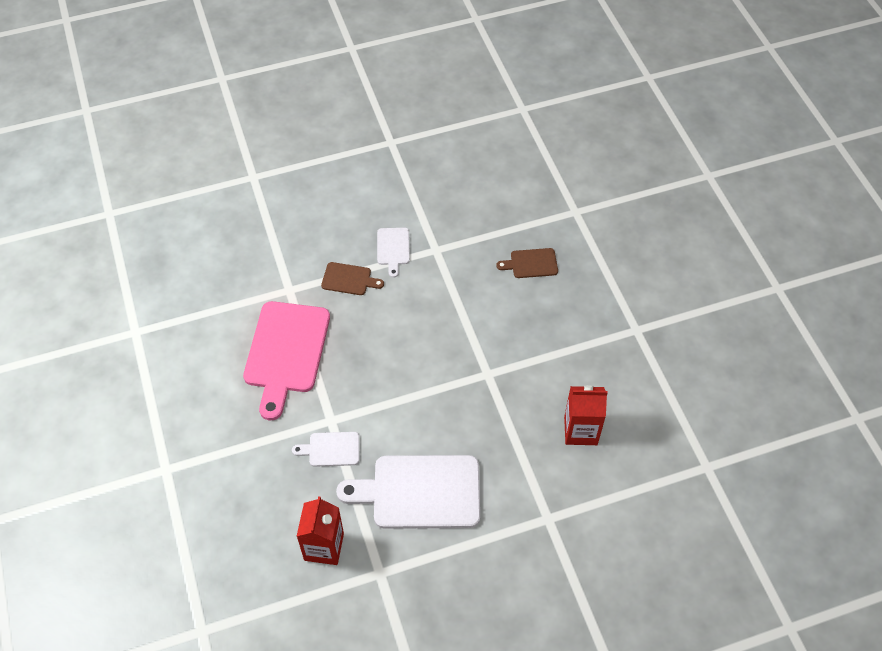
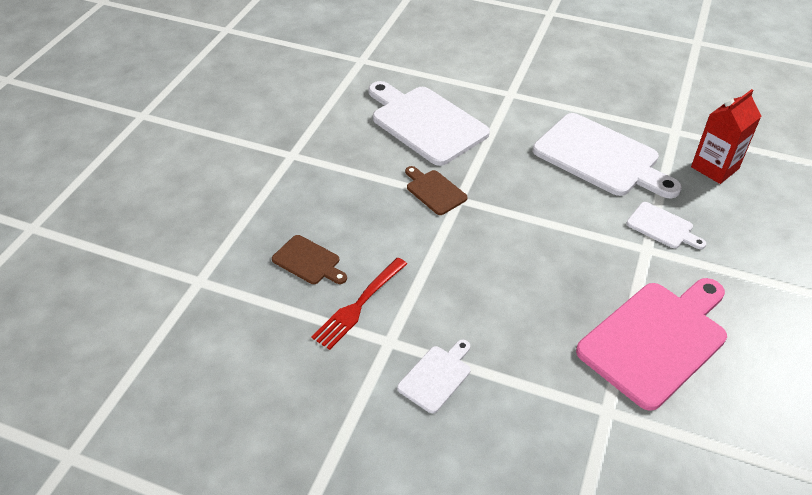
camera: 140 degrees left, 10 degrees down
(349, 279) = (521, 374): brown cutting board -> brown cutting board (434, 191)
(473, 258) = (358, 305): none -> red fork
(580, 430) = (425, 123): red carton -> white cutting board

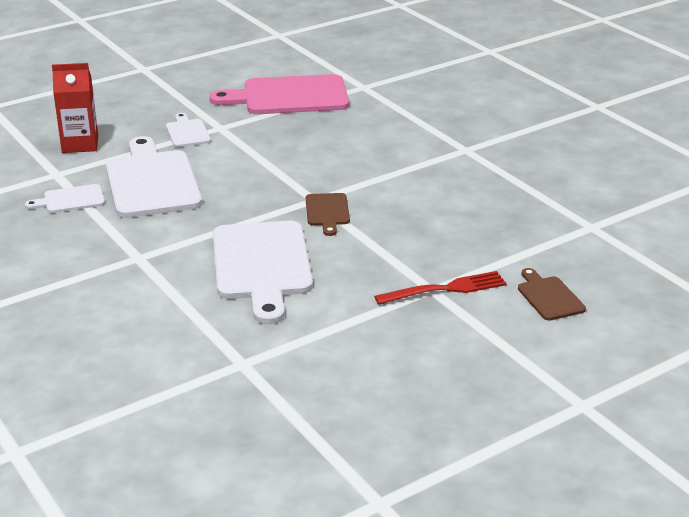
camera: 145 degrees left, 15 degrees down
(308, 261) = (487, 207): brown cutting board -> brown cutting board (549, 297)
(358, 305) = (470, 171): red fork -> red fork (446, 289)
(436, 376) = (450, 127): white cutting board -> white cutting board (70, 200)

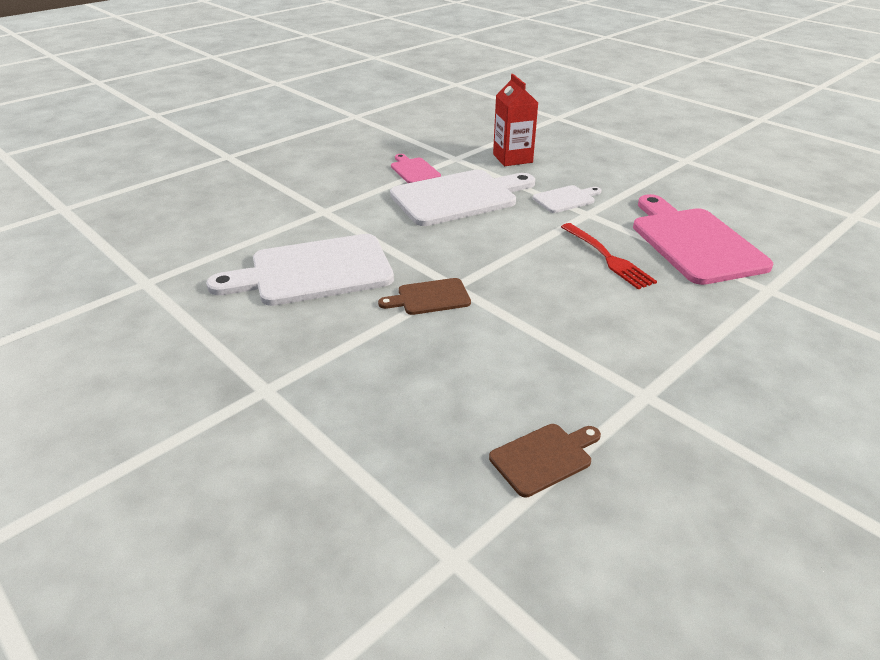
camera: 80 degrees right, 5 degrees up
(70, 200) = (414, 170): white cutting board -> pink cutting board
(446, 289) = (265, 402): red fork -> red fork (608, 258)
(549, 297) = (240, 506): brown cutting board -> brown cutting board (544, 457)

